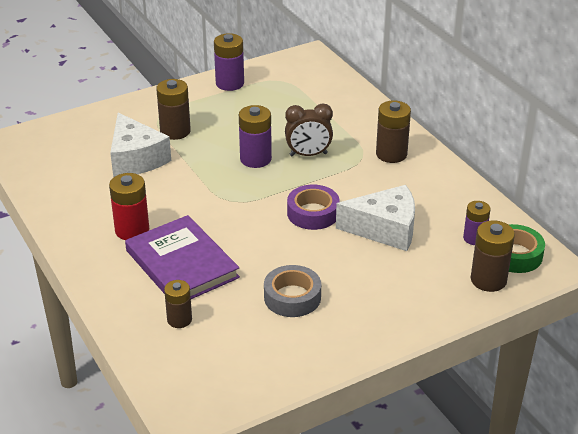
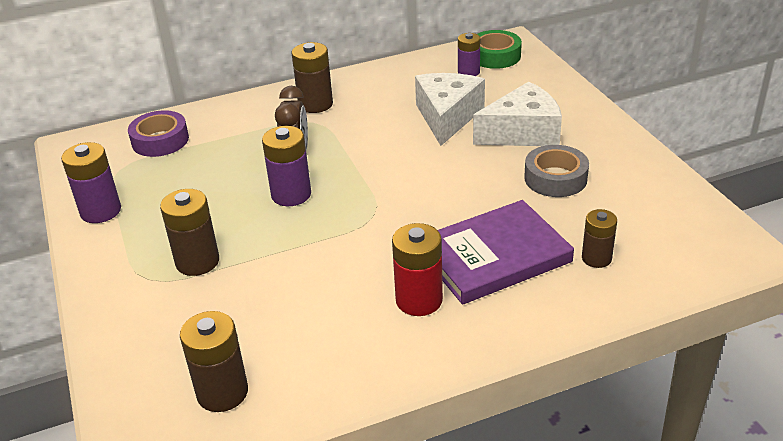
camera: 80 degrees left, 0 degrees up
(136, 159) = (251, 299): white cheese -> white cheese (522, 132)
(313, 213) = (411, 158): purple tape -> purple tape (160, 140)
(488, 280) = (530, 71): brown battery -> brown battery (222, 392)

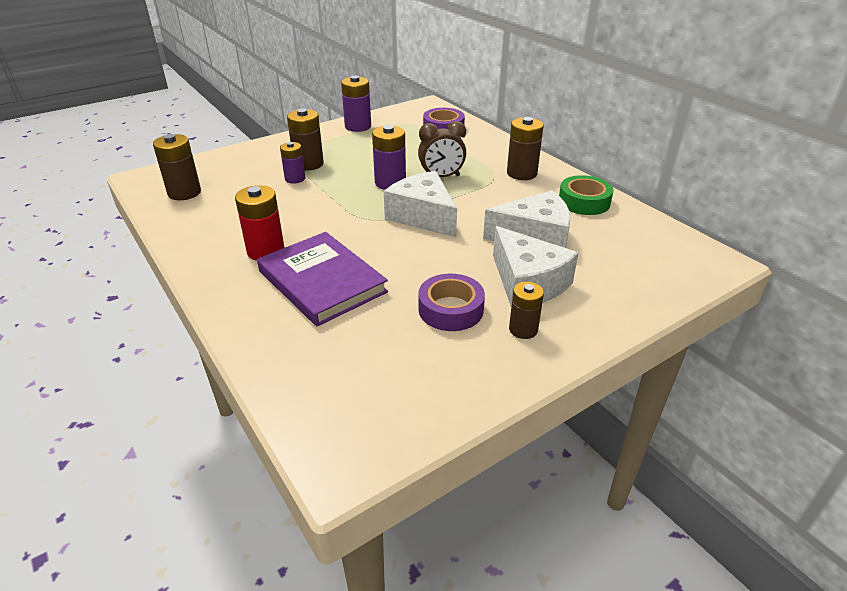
camera: 75 degrees right, 0 degrees up
(382, 178) = (423, 216): none -> white cheese
(468, 72) = (629, 241): purple battery -> purple battery (295, 179)
(495, 56) = (677, 254): green tape -> green tape (584, 202)
(555, 178) = (450, 309): grey tape -> purple tape
(596, 258) = (322, 342): brown battery -> brown battery (523, 329)

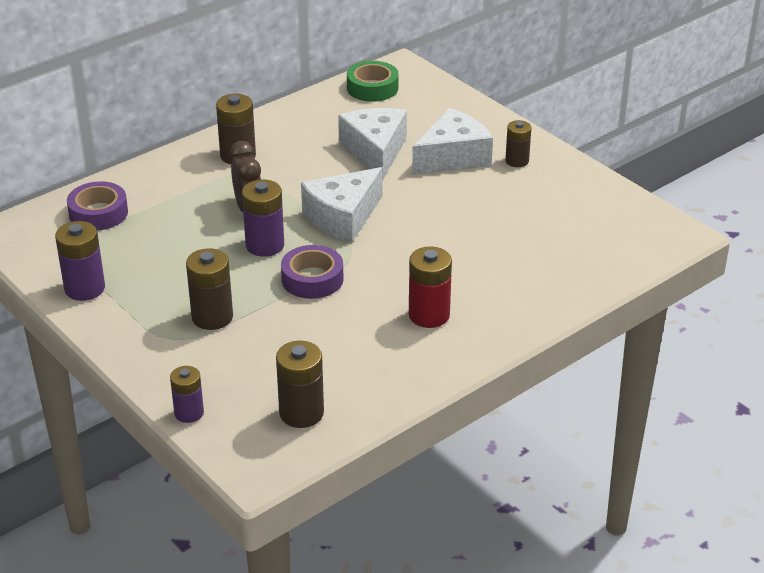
camera: 95 degrees left, 0 degrees up
(295, 179) = (256, 322): purple battery -> purple battery (189, 413)
(322, 281) = (475, 269): purple book -> none
(450, 309) = (500, 195): purple tape -> purple tape (312, 279)
(584, 202) = (302, 121): green tape -> green tape (372, 88)

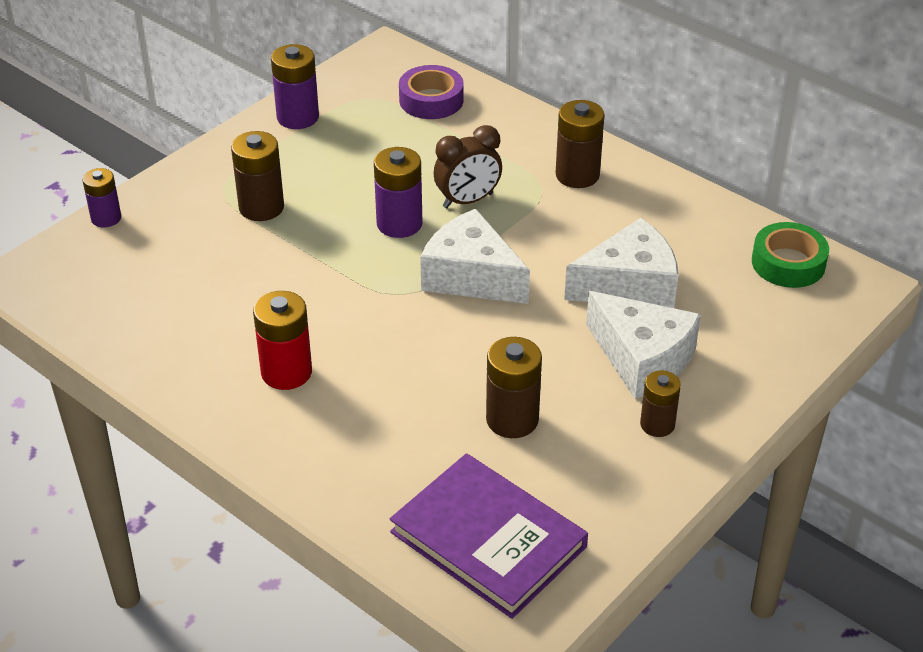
camera: 80 degrees right, 5 degrees up
(301, 413) = (106, 294): brown battery -> brown battery (512, 419)
(312, 279) = (341, 269): purple tape -> none
(610, 239) = (488, 539): none -> purple book

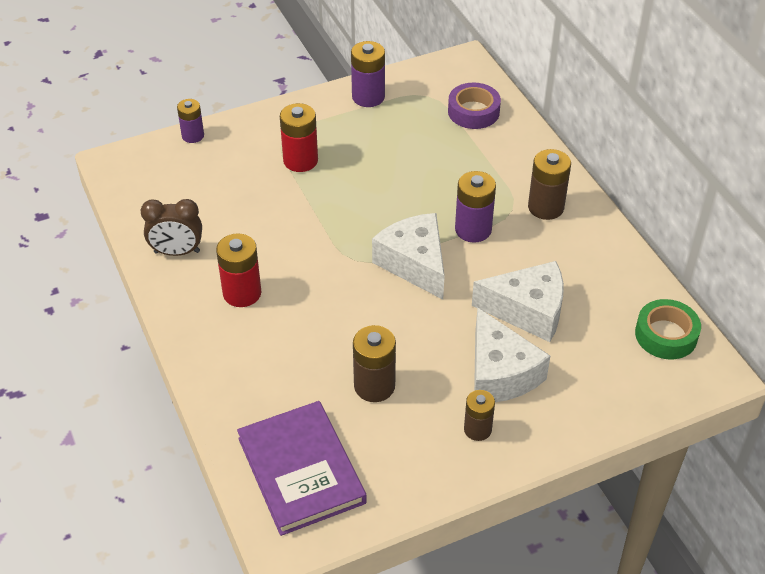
camera: 25 degrees right, 5 degrees up
(261, 207) = (300, 160): brown battery -> red battery
(399, 224) = (389, 204): purple battery -> purple battery (473, 229)
(468, 201) = (450, 202): brown clock -> brown clock (177, 252)

